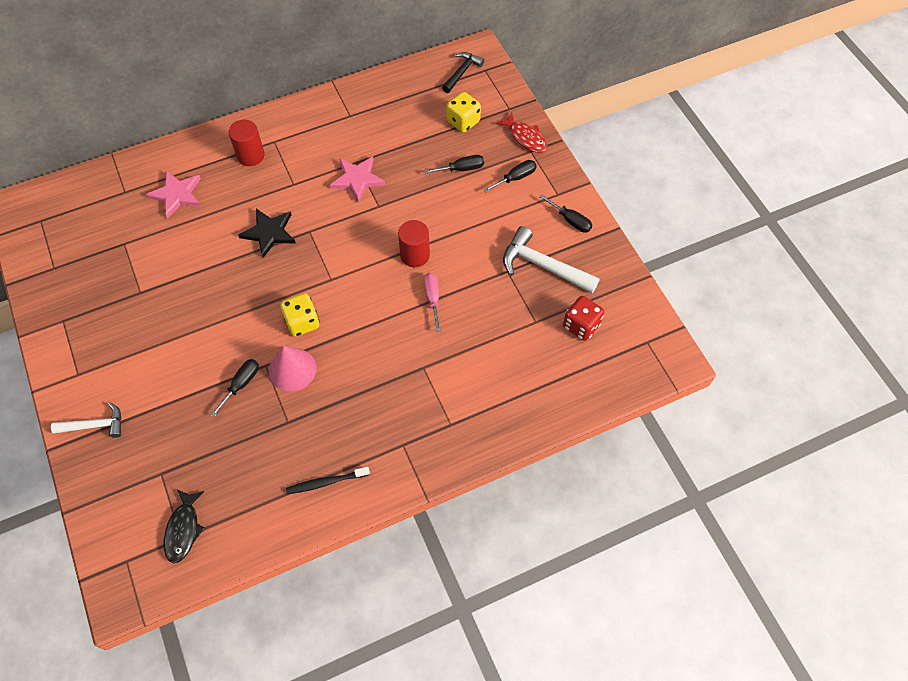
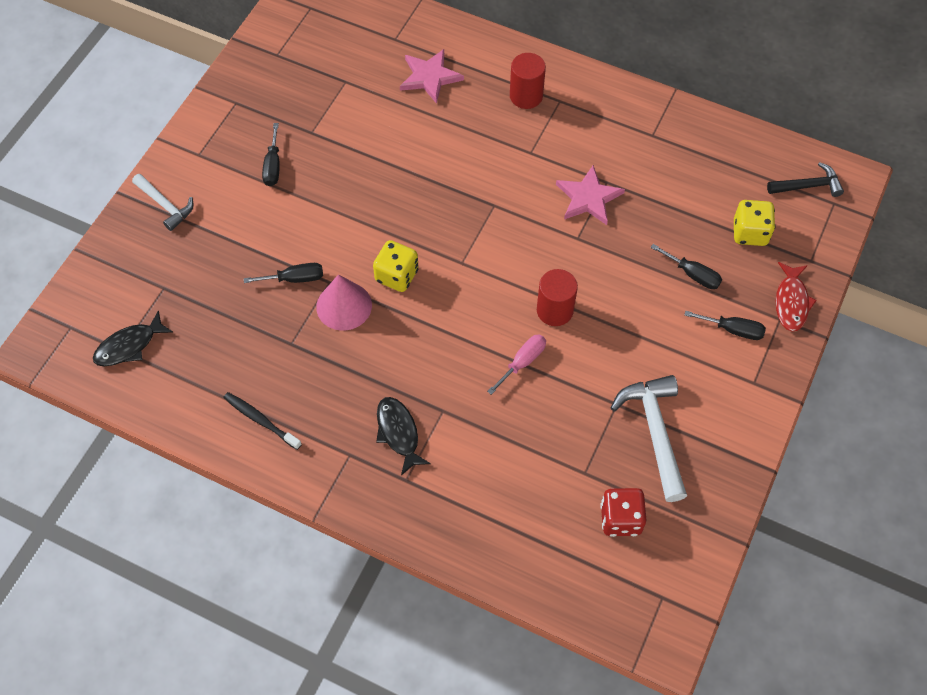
camera: 50 degrees right, 0 degrees up
(269, 233) = (461, 176): black star -> none
(414, 404) = (398, 433): none -> black fish
(570, 220) = (734, 418): black screwdriver -> black screwdriver (273, 166)

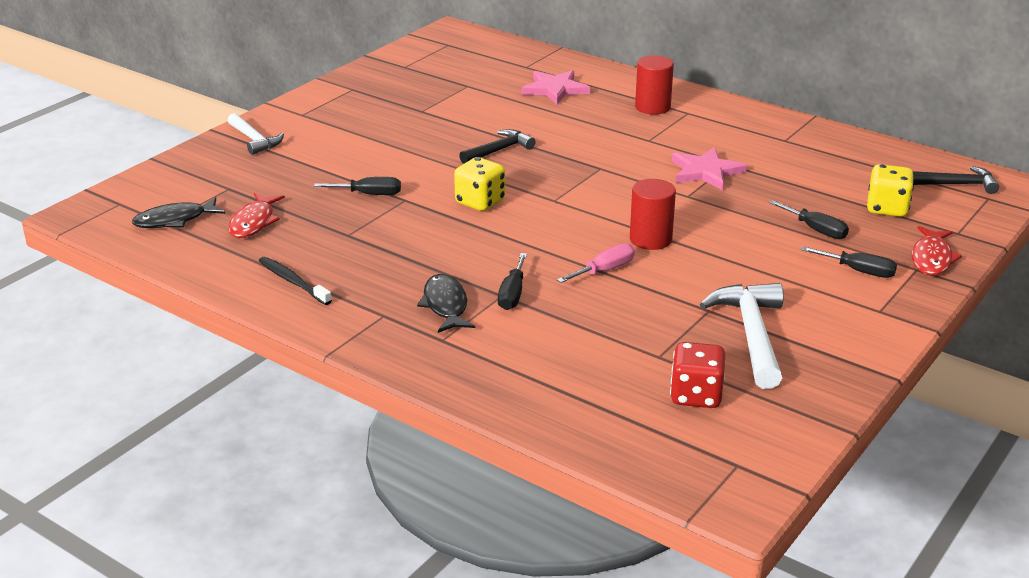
camera: 10 degrees right, 30 degrees down
(202, 338) = (254, 222): none -> red fish
(273, 166) = (374, 126): black screwdriver -> black screwdriver (512, 294)
(344, 306) = (415, 216): pink cone -> none
(397, 189) = (499, 150): none -> black hammer

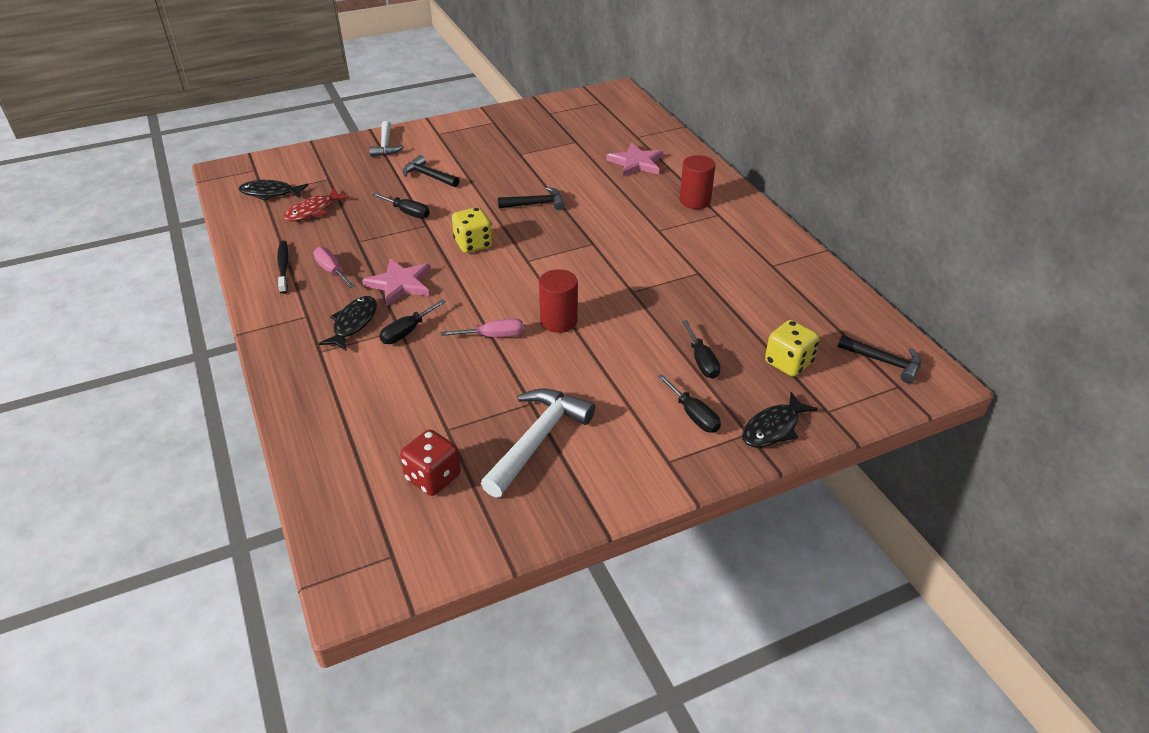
camera: 30 degrees right, 10 degrees up
(346, 156) = (428, 176): none -> black hammer
(355, 269) = (332, 271): none -> pink screwdriver
(705, 172) = (671, 274): pink star -> pink star (400, 284)
(931, 258) = (773, 428): red fish -> black fish

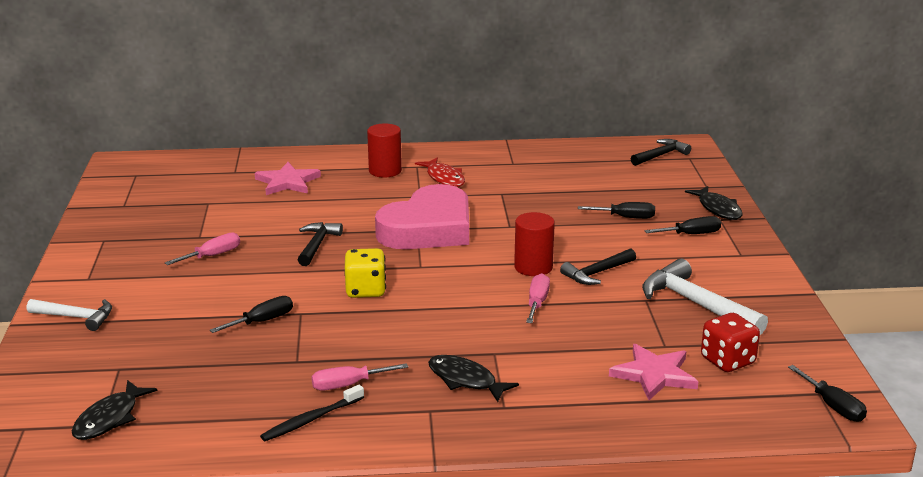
camera: 70 degrees left, 15 degrees down
(283, 267) = (311, 419): black toothbrush -> black toothbrush turned 45 degrees counterclockwise
(313, 211) = (193, 387): red fish -> red fish (444, 178)
(400, 284) = (409, 343): pink star -> pink star (654, 375)
(407, 332) = (501, 349): black screwdriver -> black screwdriver (833, 406)
(428, 176) = (189, 298): black hammer -> black hammer (597, 273)
(493, 167) = (212, 256): none -> pink screwdriver
(598, 249) = (428, 228): none -> pink heart
(788, 363) = (645, 186): yellow dice -> none

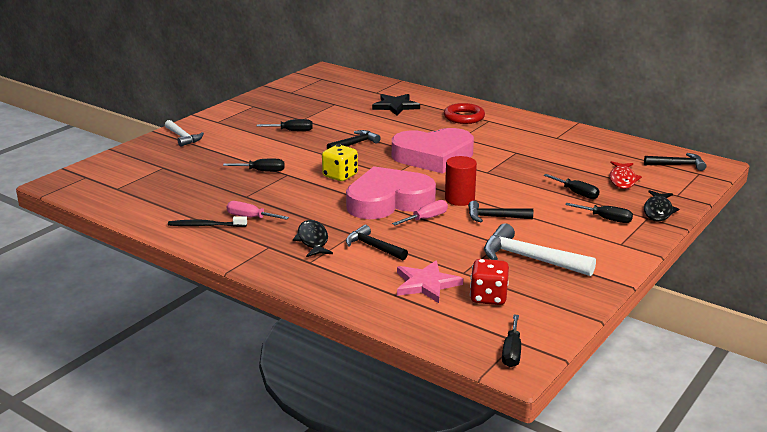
camera: 40 degrees right, 0 degrees up
(110, 418) = (124, 187): black fish -> none
(212, 256) = (292, 131): pink screwdriver -> black screwdriver
(287, 182) = (395, 106): pink star -> black star
(385, 171) = (464, 117): red cylinder -> red ring
(444, 178) = (494, 132): red fish -> red fish (622, 180)
(467, 299) = (388, 201): none -> pink heart
(539, 358) = (373, 247): none -> black hammer
(695, 304) = (529, 258): white hammer -> white hammer turned 60 degrees counterclockwise

